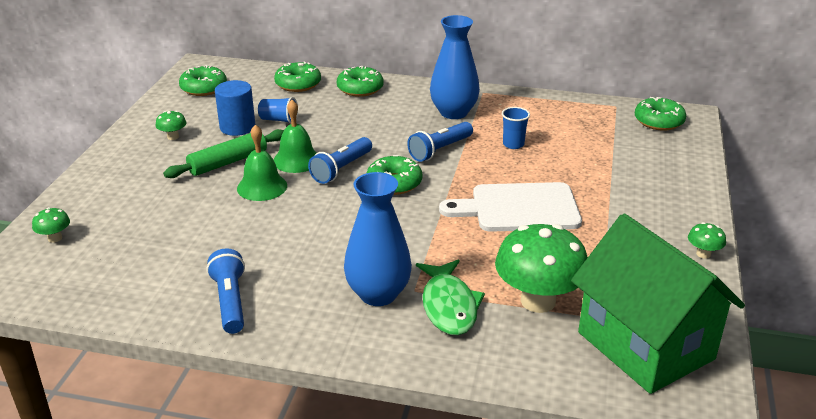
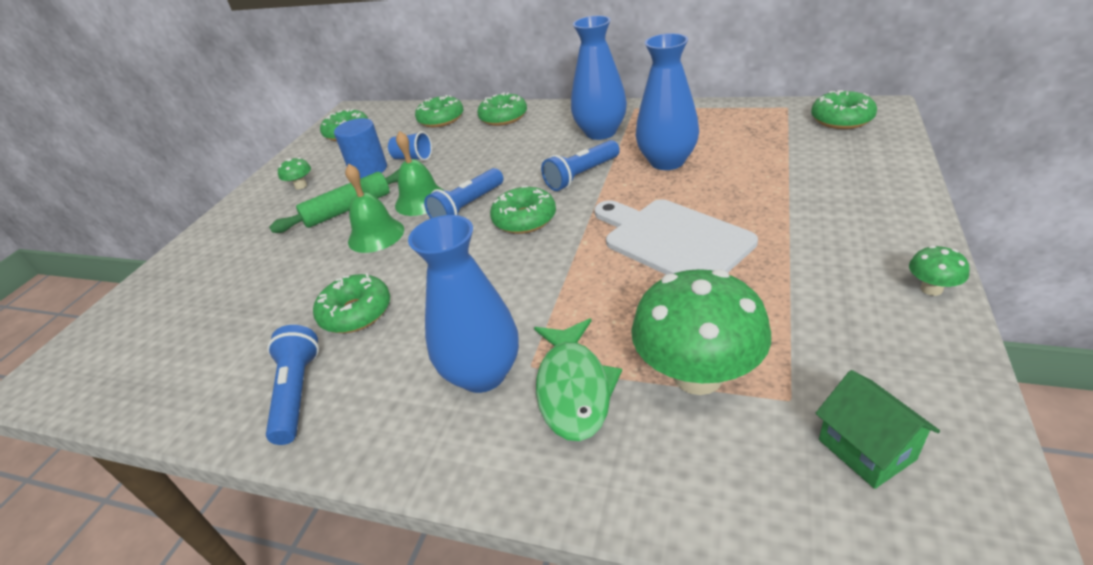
camera: 10 degrees right, 5 degrees up
(55, 238) = (136, 314): green mushroom -> none
(262, 247) = (356, 313): none -> green donut
(513, 144) = (667, 161): blue cup -> blue vase
(519, 208) = (673, 240): white cutting board -> white cutting board turned 45 degrees clockwise
(645, 345) = (866, 449): green house -> green house, size x0.43

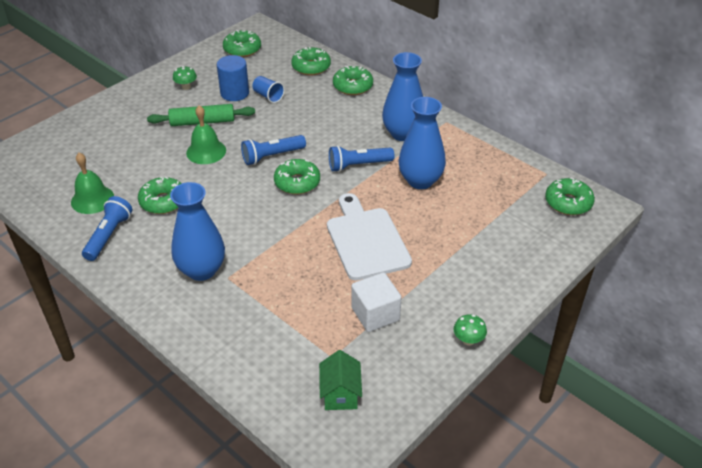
camera: 20 degrees right, 5 degrees up
(421, 200) = (249, 137): green bell -> green bell (92, 199)
(574, 388) = (238, 300): green fish -> none
(698, 375) = (301, 323): green mushroom -> none
(781, 315) = (375, 314): none -> white cube

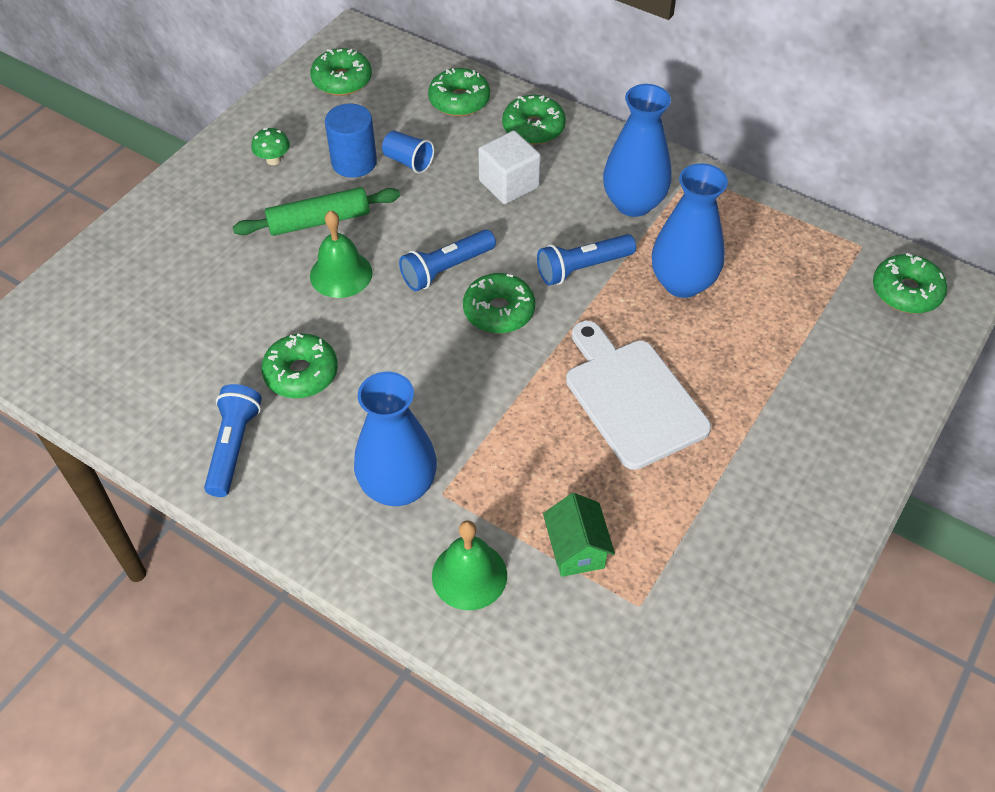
camera: 10 degrees left, 10 degrees up
(92, 199) = (187, 385): green bell -> green bell (469, 575)
(340, 394) = (670, 667): green house -> green house (576, 550)
(375, 314) = (682, 523): white cube -> white cube (509, 184)
(468, 340) = (828, 546): green mushroom -> none

